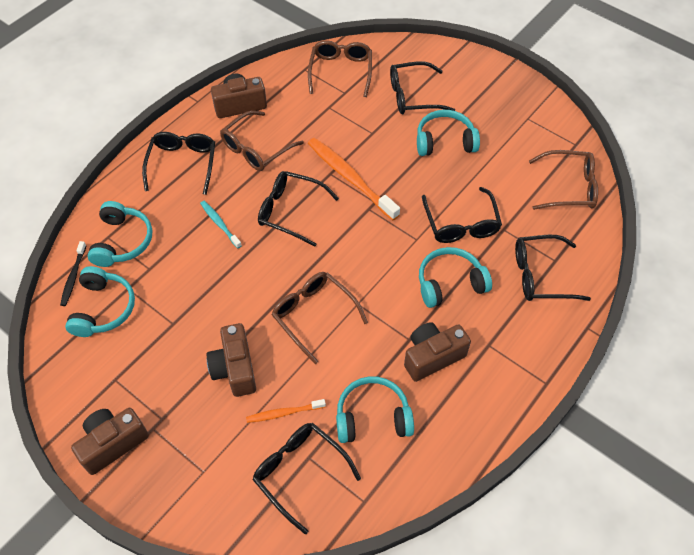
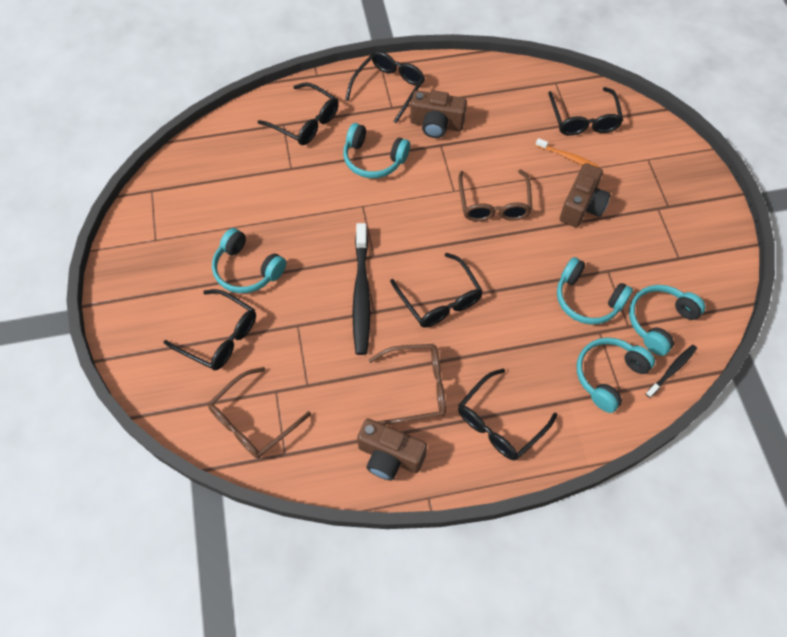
camera: 140 degrees left, 5 degrees up
(113, 443) = (703, 214): brown camera -> none
(220, 224) = (510, 331): turquoise toothbrush -> none
(350, 178) = (361, 294): orange toothbrush -> black toothbrush
(372, 417) = (510, 118): turquoise headphones -> turquoise headphones (587, 299)
(461, 224) = (317, 193): black glasses -> black glasses (389, 88)
(569, 187) = (204, 163): brown glasses -> none

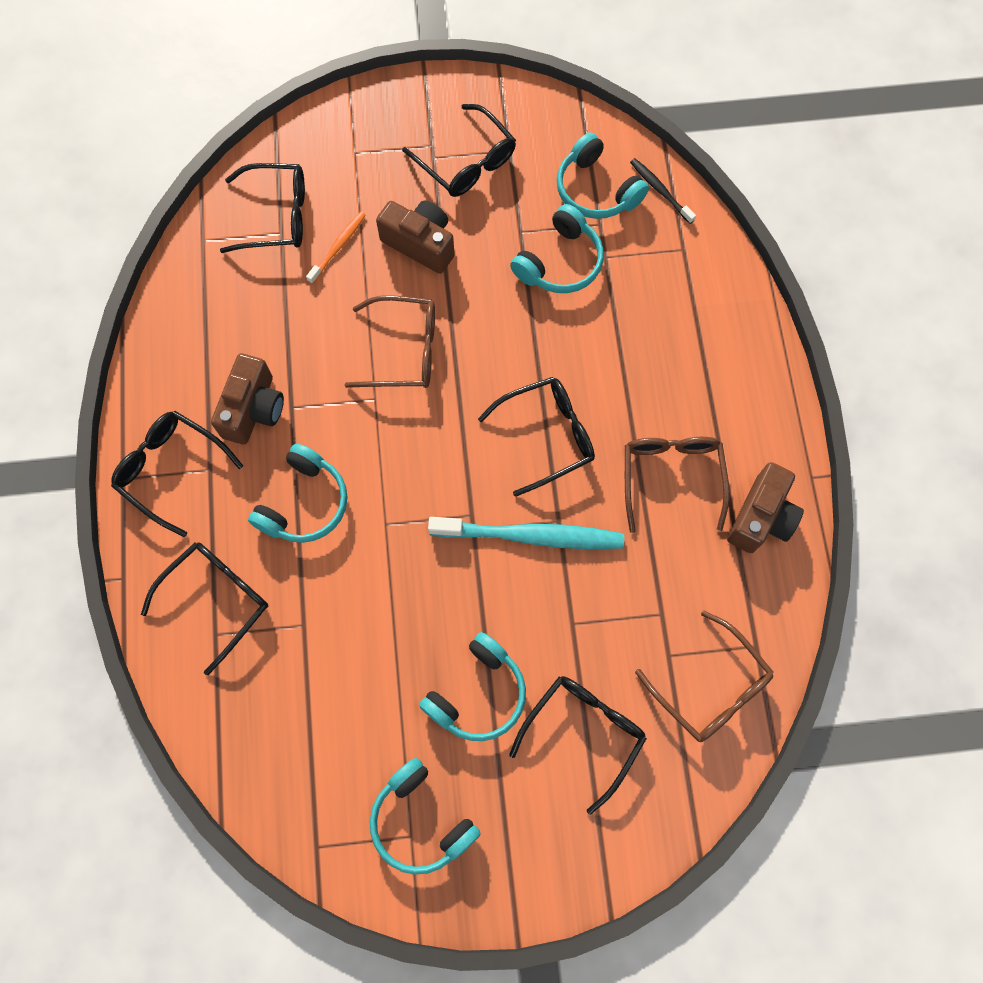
camera: 85 degrees left, 10 degrees up
(361, 294) = (530, 536): black toothbrush -> turquoise toothbrush
(500, 422) = (720, 386): black glasses -> black glasses (466, 162)
(609, 376) = (664, 257): turquoise headphones -> turquoise headphones (421, 820)

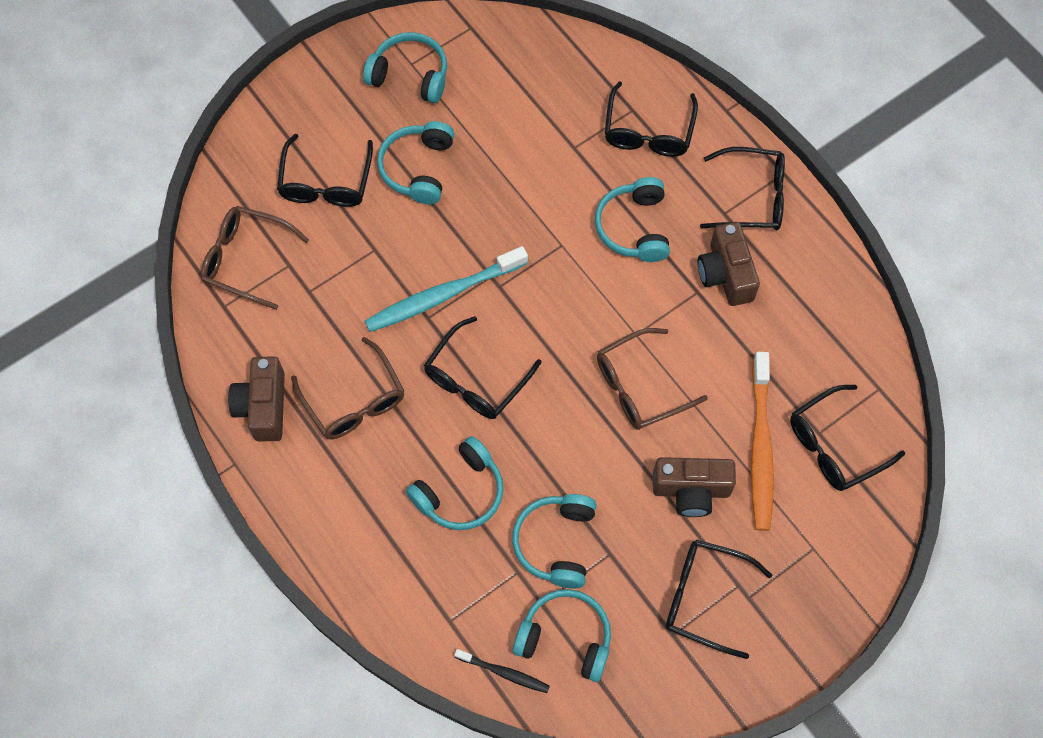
camera: 150 degrees right, 5 degrees down
(338, 247) = (760, 447): orange toothbrush -> orange toothbrush, size x1.94
(618, 345) = (460, 492): none -> turquoise headphones

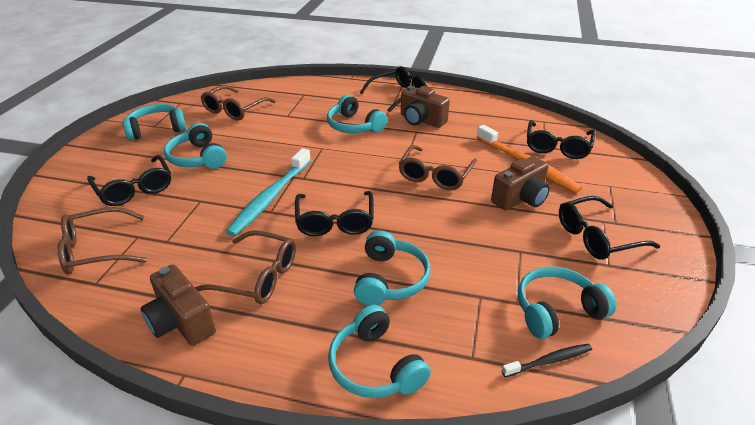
camera: 40 degrees left, 30 degrees down
(522, 90) = (234, 110): none -> brown glasses
(556, 543) = (483, 266): turquoise headphones -> turquoise headphones (375, 366)
(648, 131) = (320, 97): black glasses -> none

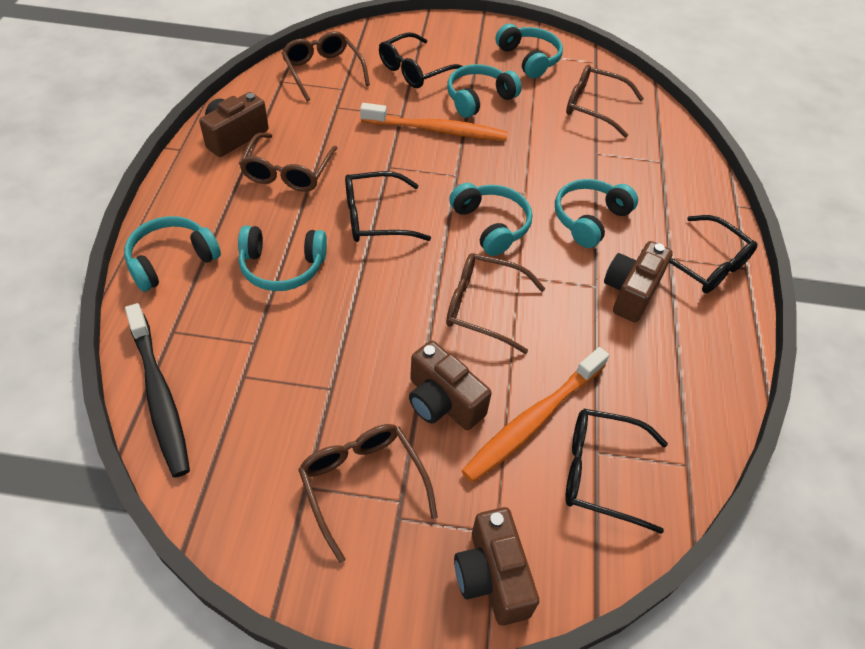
camera: 80 degrees right, 15 degrees up
(230, 182) = (436, 130): none -> orange toothbrush
(270, 197) = (413, 163): turquoise toothbrush -> none
(548, 361) = (159, 395): black toothbrush -> black toothbrush, size x1.94
(557, 311) = (228, 413): turquoise headphones -> turquoise headphones (491, 225)
(597, 237) = (363, 484): black glasses -> brown glasses
(638, 189) = (492, 576): none -> brown camera

